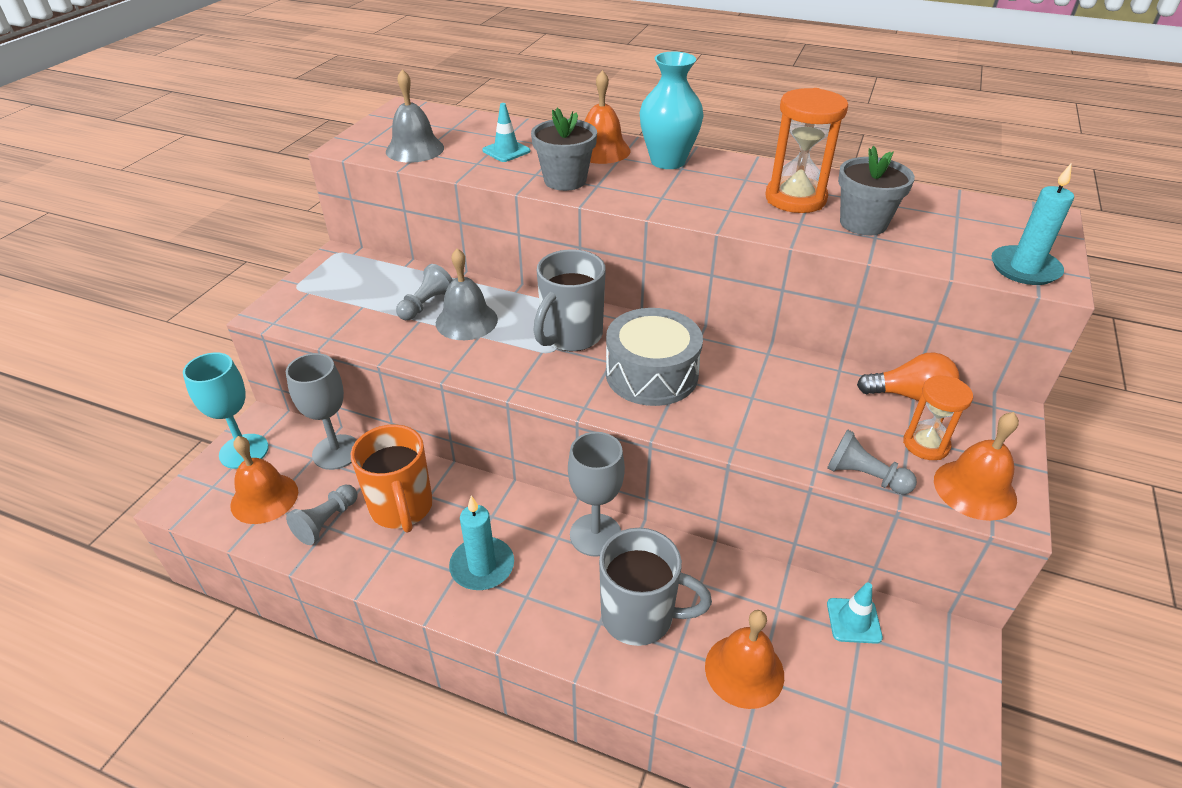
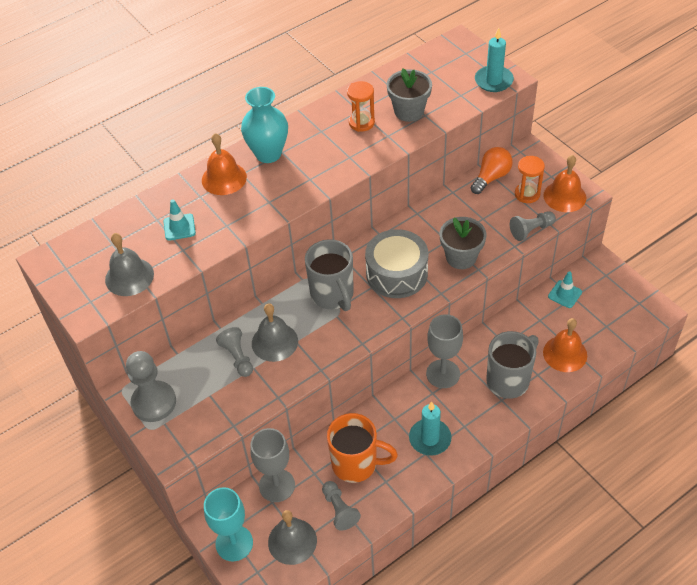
camera: 55 degrees left, 10 degrees up
(264, 498) = (292, 541): orange bell -> grey bell
(331, 276) = (154, 402): none -> grey pawn
(565, 180) = (249, 214): grey flower pot -> grey flower pot (461, 257)
(795, 199) = (361, 122): orange hourglass -> orange hourglass, size x0.64

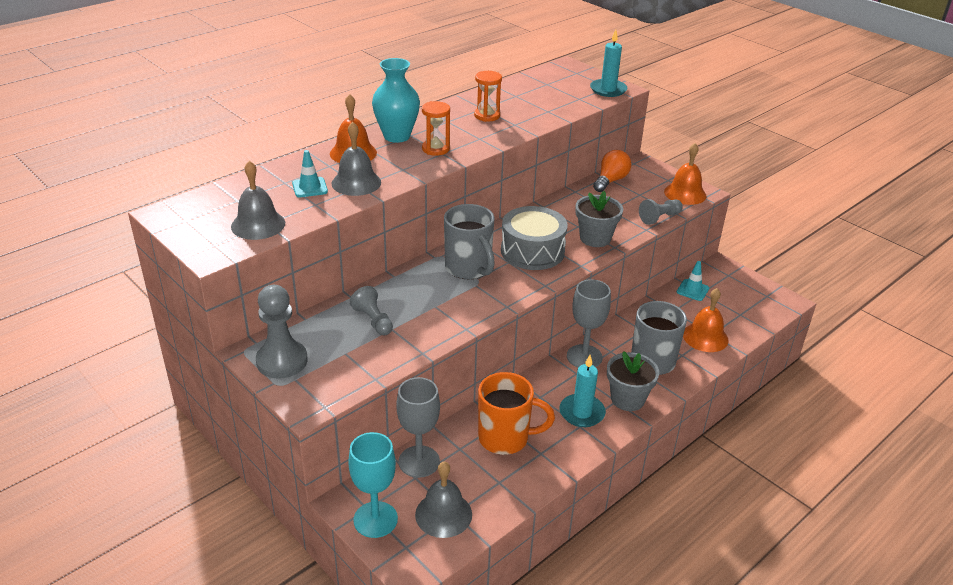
camera: 10 degrees left, 15 degrees down
(274, 342) = (412, 307): grey bell -> grey bell (356, 183)
(339, 510) = (493, 481): grey pawn -> none
(409, 111) = (532, 108): grey flower pot -> grey flower pot (627, 399)
(527, 194) = (648, 192): orange hourglass -> orange hourglass (435, 149)

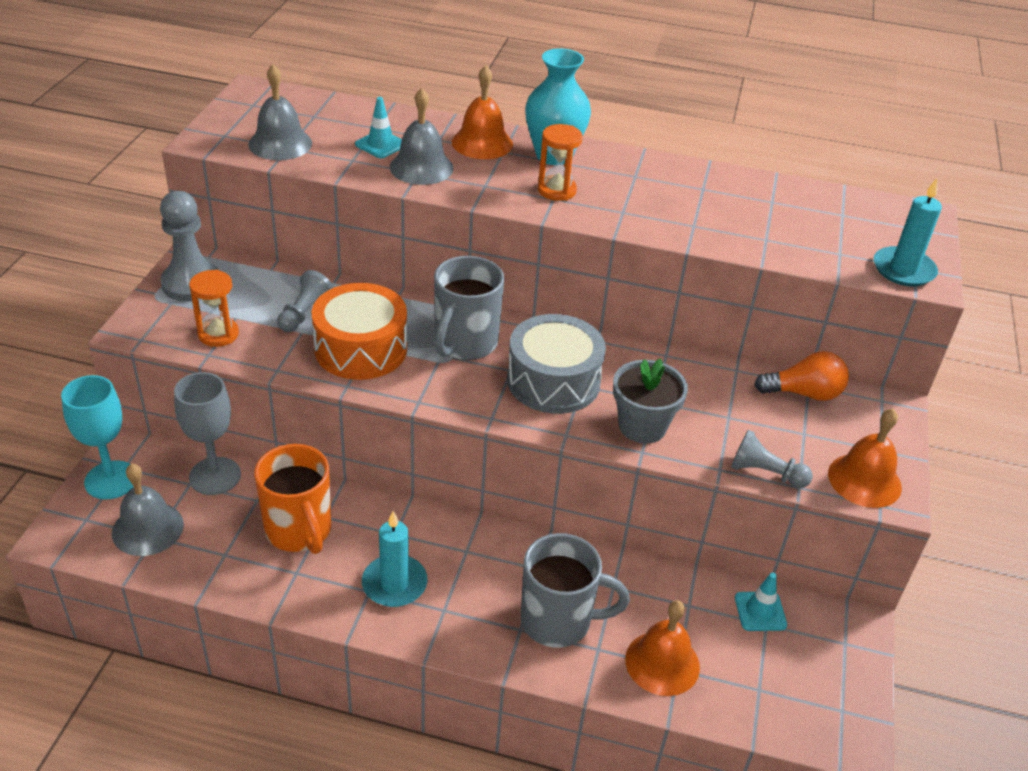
camera: 55 degrees right, 5 degrees up
(434, 310) = (361, 349): none -> orange drum
(487, 116) = (687, 198): orange hourglass -> orange hourglass (218, 334)
(584, 357) = (504, 546): grey goblet -> none
(627, 399) = (456, 620): grey flower pot -> none

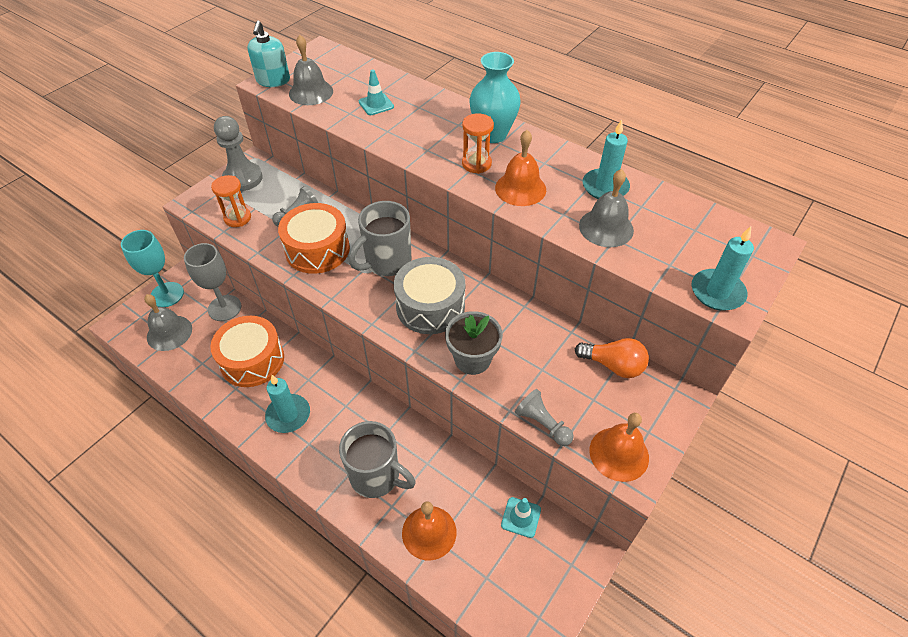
camera: 25 degrees right, 10 degrees up
(215, 137) = (273, 80): none -> turquoise soap dispenser
(299, 531) = (252, 360): orange mug -> orange drum
(421, 167) = (392, 127): grey bell -> grey bell (606, 227)
(482, 143) = (447, 115): orange bell -> orange bell (520, 188)
(720, 189) = (605, 187): none -> turquoise candle

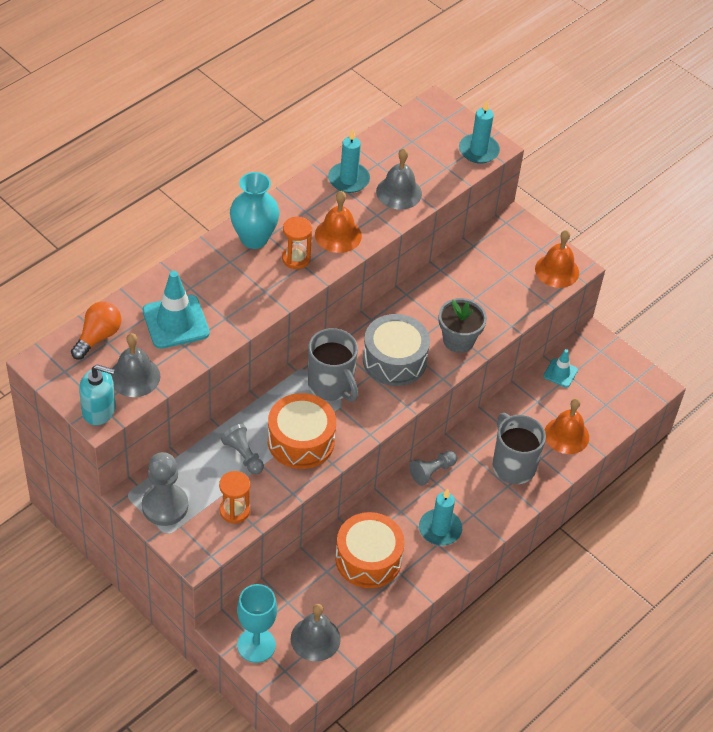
camera: 85 degrees left, 0 degrees up
(224, 308) = (290, 585): grey goblet -> none
(376, 104) = (176, 322): turquoise traffic cone -> turquoise traffic cone, size x1.82
(376, 476) = (513, 465): grey mug -> grey mug turned 60 degrees counterclockwise
(542, 424) = (526, 308): grey pawn -> grey pawn (432, 472)
(613, 365) = (479, 252): orange light bulb -> orange light bulb (98, 337)

